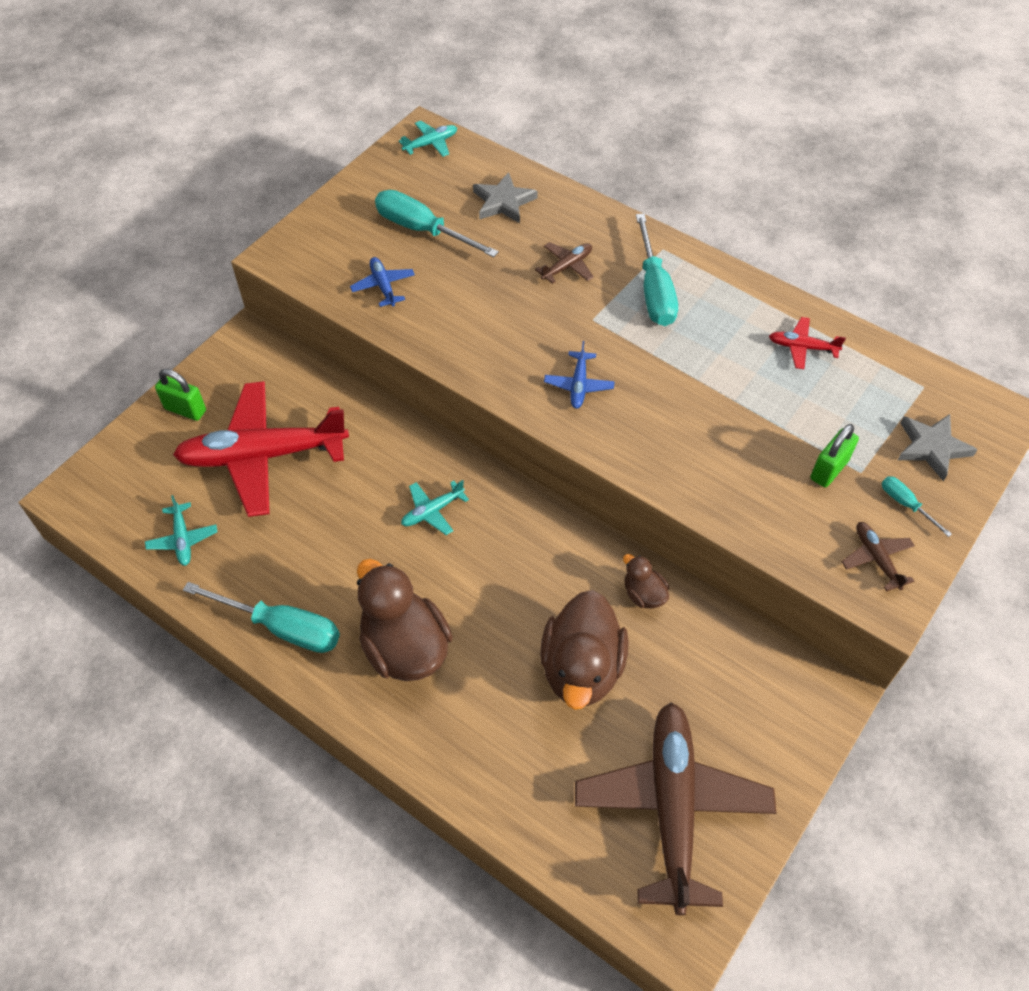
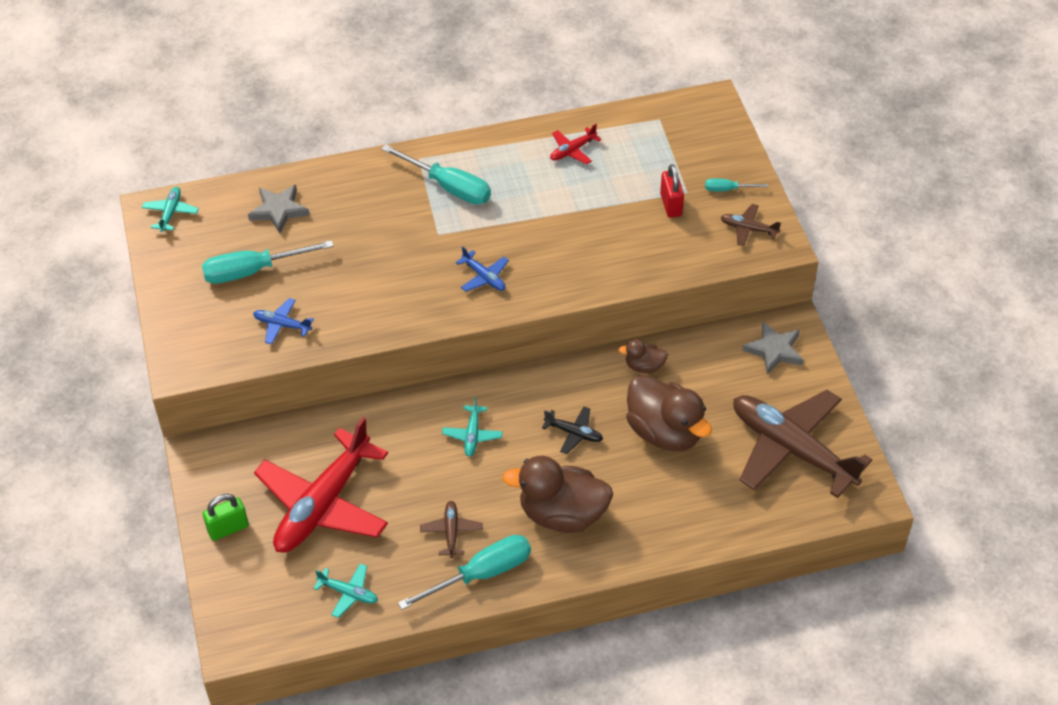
camera: 50 degrees left, 5 degrees down
(508, 590) = (574, 433): none -> black plane
(567, 266) = (378, 216): brown plane -> brown plane (451, 532)
(829, 470) = (671, 205): green padlock -> red padlock
(932, 447) = (703, 149): grey star -> grey star (774, 350)

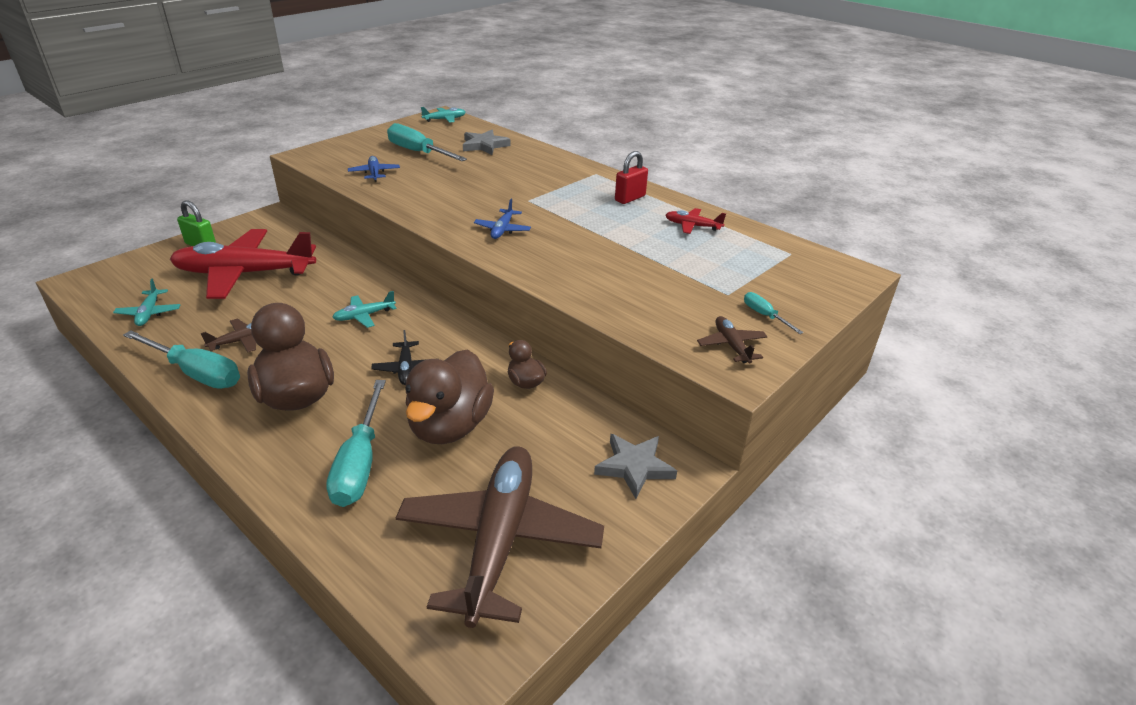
camera: 55 degrees right, 15 degrees down
(448, 187) = (582, 190): turquoise screwdriver -> turquoise screwdriver (360, 463)
(671, 205) = (699, 290): red padlock -> red padlock (630, 198)

